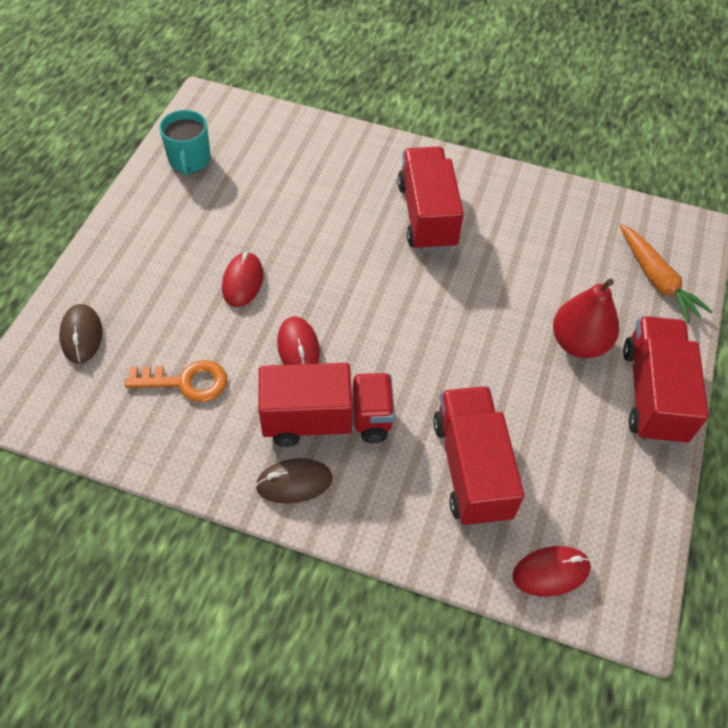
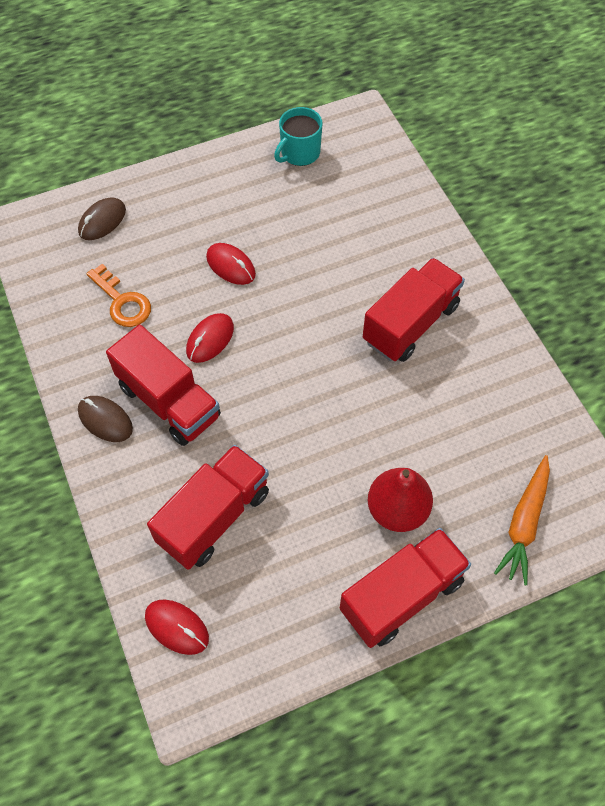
camera: 50 degrees right, 5 degrees up
(243, 282) = (231, 266): red mouse -> red mouse turned 75 degrees clockwise

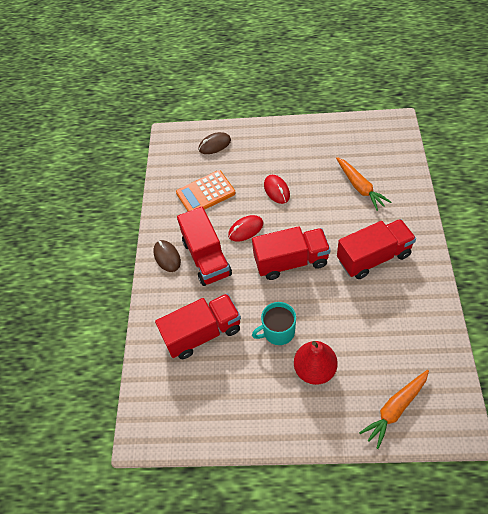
camera: 30 degrees right, 5 degrees down
(122, 302) = (205, 193): orange key -> orange calculator
(177, 627) = (153, 389): red mouse -> none
(299, 153) = (347, 135): turquoise mug -> turquoise mug (278, 332)
(350, 227) = (360, 187): none -> orange carrot
(401, 595) = (294, 423): red truck -> red truck (291, 261)

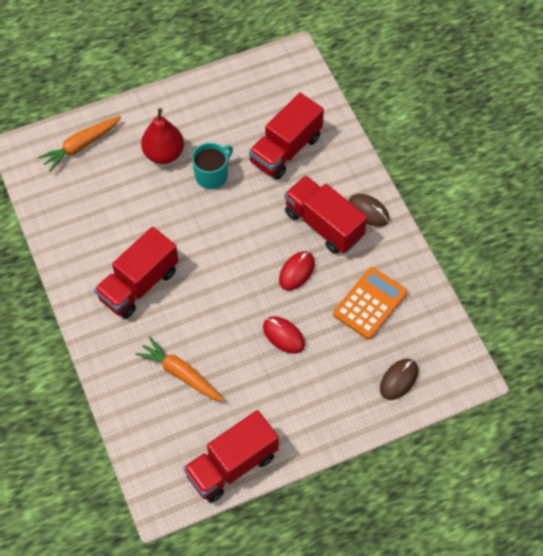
camera: 150 degrees right, 5 degrees up
(291, 261) = (228, 250): red truck -> red truck (232, 465)
(395, 409) = (81, 146): orange carrot -> orange carrot turned 150 degrees counterclockwise

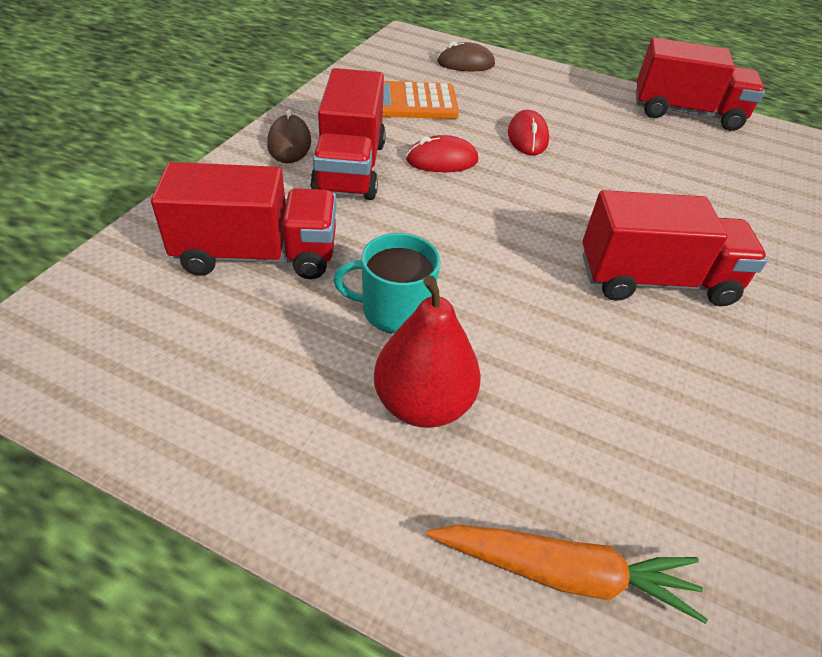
camera: 135 degrees left, 15 degrees down
(181, 374) = (678, 183): orange carrot -> none

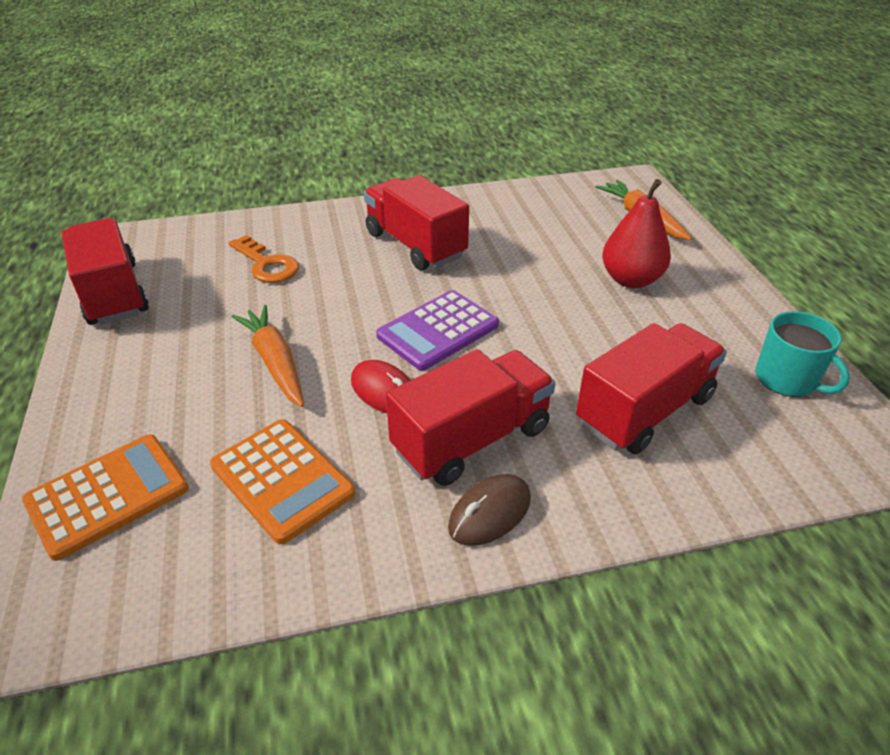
camera: 125 degrees left, 5 degrees down
(257, 255) = (644, 410): red truck -> red truck turned 90 degrees clockwise
(394, 310) = (590, 321): turquoise mug -> turquoise mug (787, 379)
(465, 63) = (108, 495): brown mouse -> orange calculator
(486, 216) = (438, 330): none -> purple calculator
(527, 137) = (275, 362): red mouse -> orange carrot
(682, 183) = (266, 264): none -> orange key

